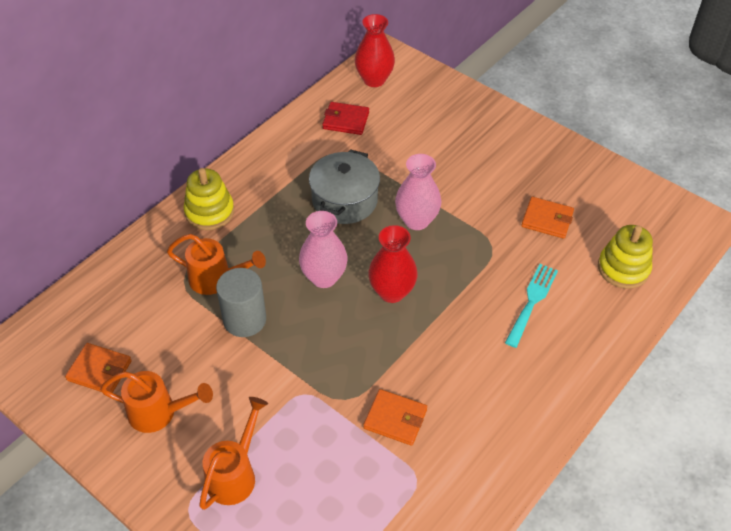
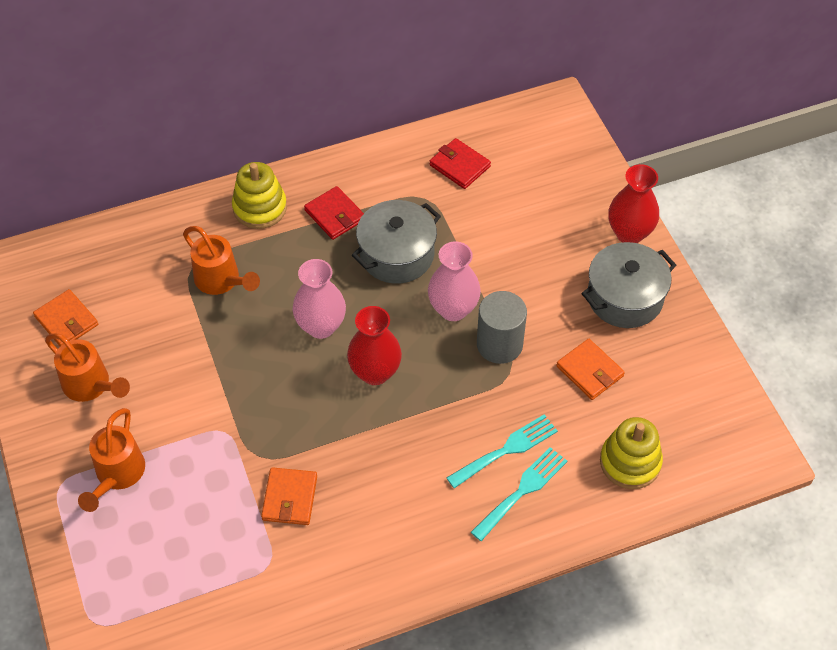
camera: 30 degrees right, 5 degrees up
(235, 474) = (117, 475): orange watering can -> orange watering can turned 135 degrees clockwise
(244, 319) = (220, 333): grey cylinder -> grey cylinder (499, 344)
(275, 192) = (335, 215): none -> red wallet
(374, 80) = (523, 130): red vase -> red vase (629, 233)
(395, 419) = (290, 498): orange wallet -> orange wallet turned 45 degrees clockwise
(532, 160) = (625, 298): none -> grey pot
(566, 325) = (522, 491): none -> turquoise fork

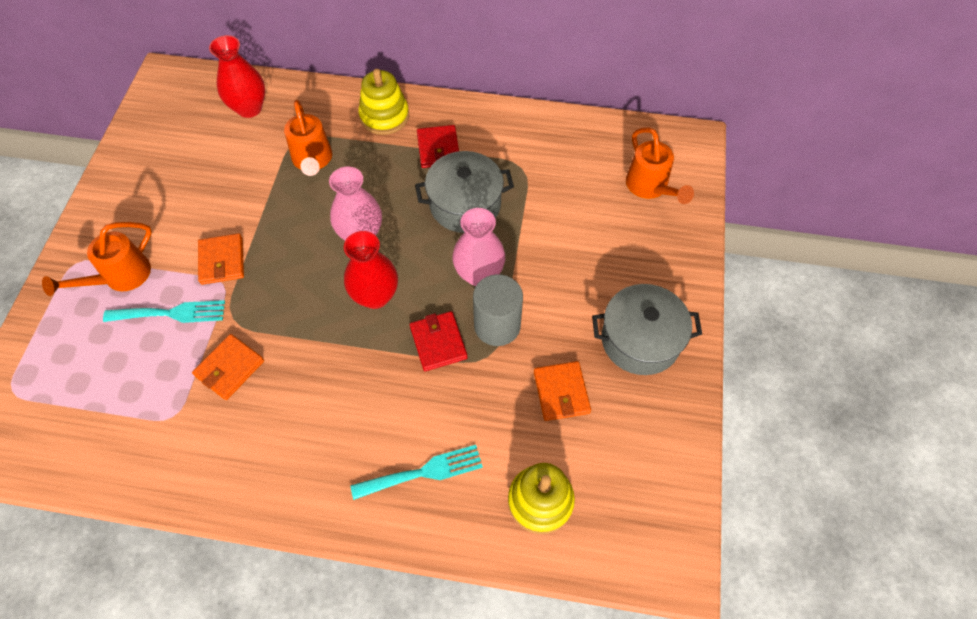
camera: 30 degrees right, 5 degrees up
(66, 321) = (180, 137): orange wallet -> orange wallet (222, 261)
(90, 385) = (157, 196): orange watering can -> orange watering can (650, 187)
(459, 166) = (570, 154): red wallet -> red wallet (438, 342)
(506, 450) = (436, 426): turquoise fork -> turquoise fork (171, 313)
(629, 233) = (684, 282): red vase -> red vase (249, 108)

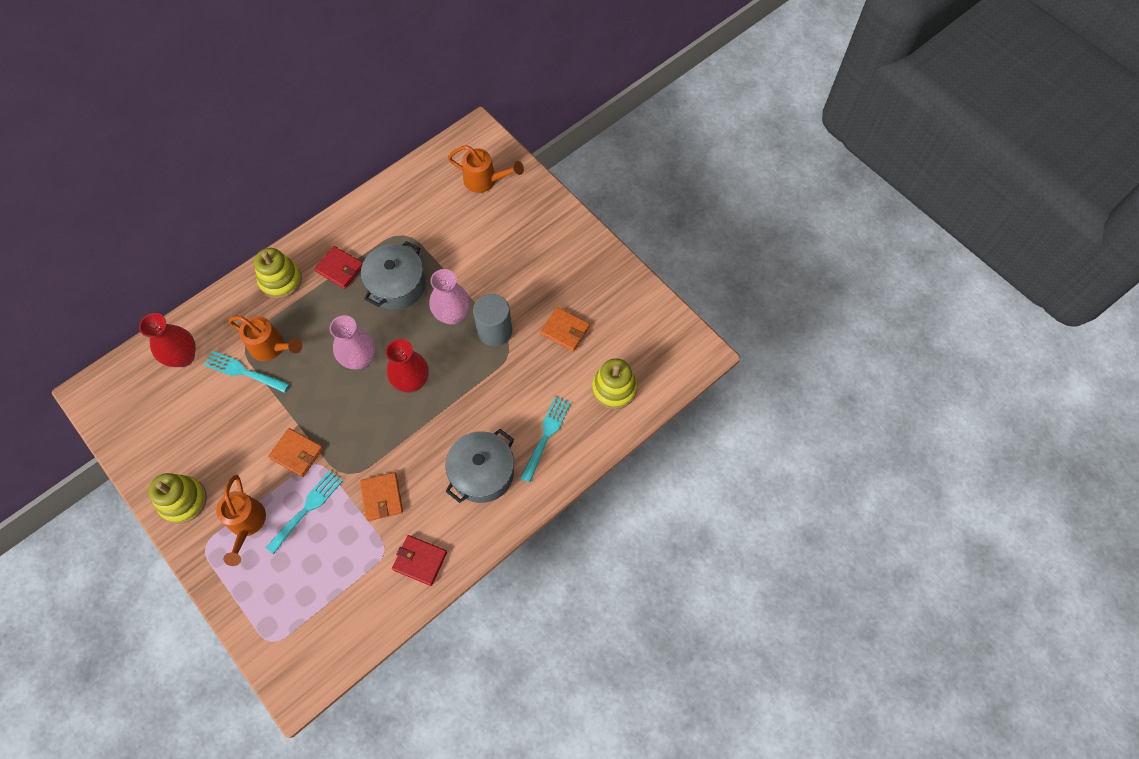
camera: 50 degrees left, 5 degrees up
(110, 212) = (183, 500): none -> yellow stacking toy
(271, 159) = (243, 371): none -> turquoise fork
(438, 342) = (476, 369): red wallet -> red wallet (420, 561)
(640, 340) = (572, 267): grey pot -> grey pot (482, 473)

